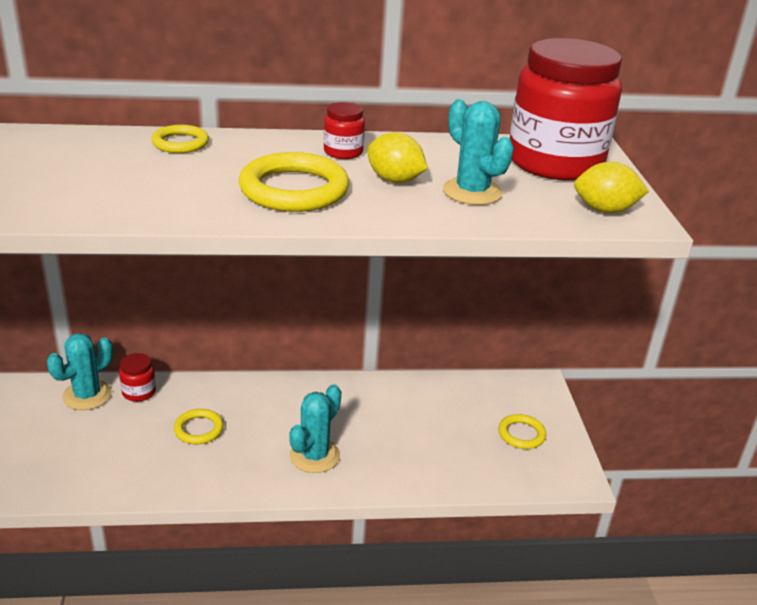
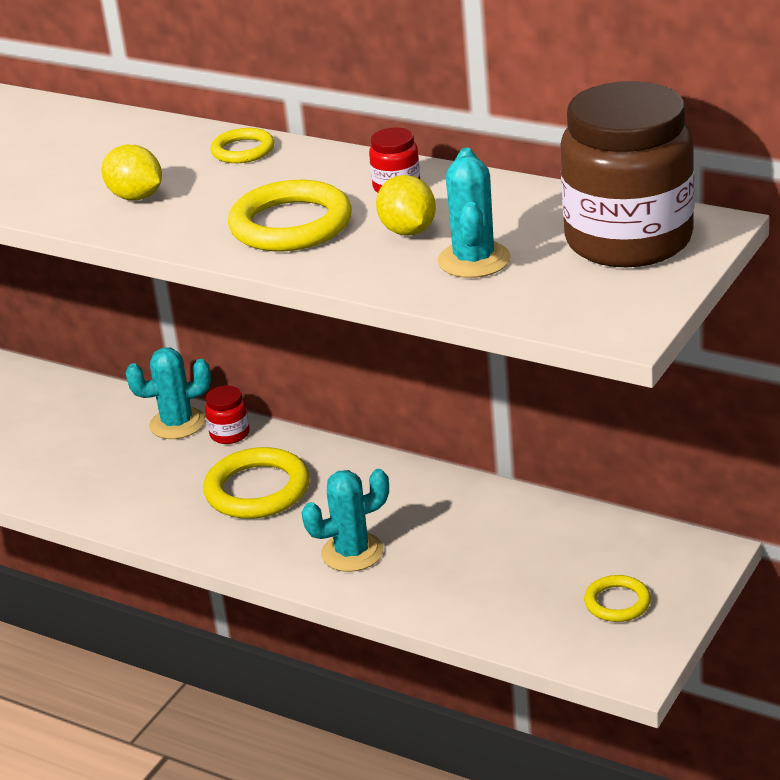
camera: 40 degrees right, 0 degrees up
(199, 429) = (257, 490): yellow ring -> yellow ring, size x1.79
(555, 163) = (628, 240): red jar -> brown jar
(605, 210) = (597, 310): yellow lemon -> yellow lemon (136, 197)

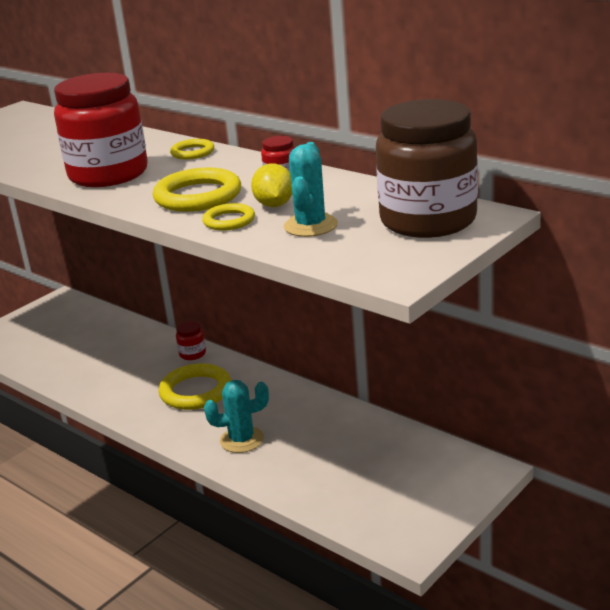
camera: 10 degrees right, 5 degrees down
(136, 197) = (108, 174): yellow lemon -> red jar
(177, 424) = (162, 344): turquoise cactus -> none
(617, 602) = (414, 497): yellow ring -> yellow ring (229, 221)

